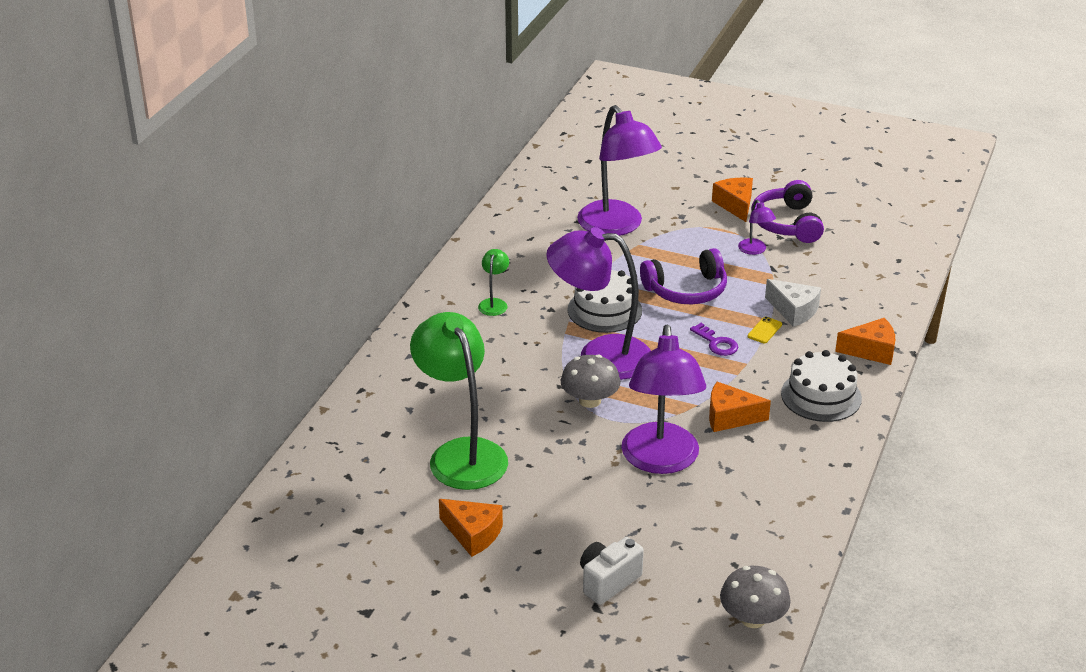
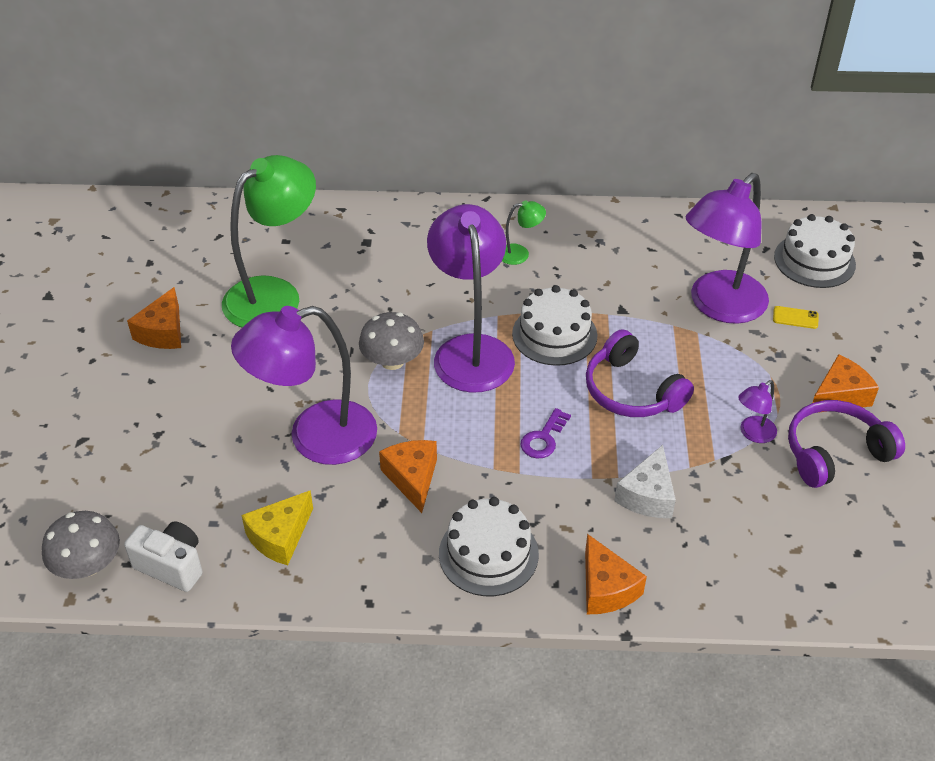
camera: 70 degrees right, 10 degrees up
(591, 172) = (814, 260): none -> white cake
(608, 581) = (119, 440): white camera -> white camera (171, 566)
(764, 330) = (591, 476): yellow phone -> yellow phone (795, 318)
(764, 499) = (280, 537): none -> yellow cheese

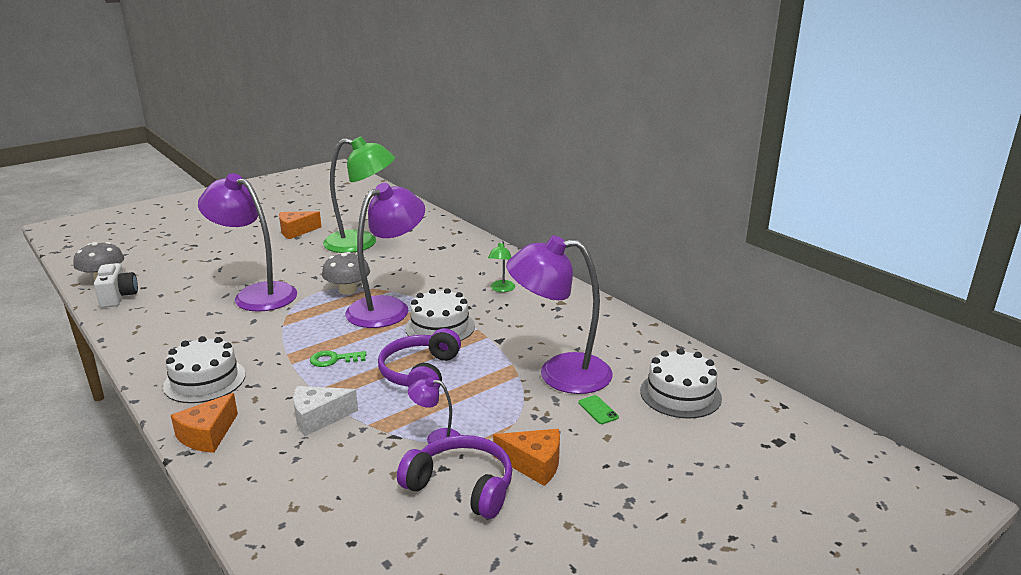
camera: 50 degrees right, 20 degrees down
(280, 537) = (164, 315): yellow cheese -> none
(412, 478) = (250, 332): orange cheese -> none
(520, 254) = (501, 289): green lamp -> green lamp turned 60 degrees clockwise
(543, 438) = (333, 359): purple key -> green key
(795, 318) = (598, 410): yellow phone -> green phone

